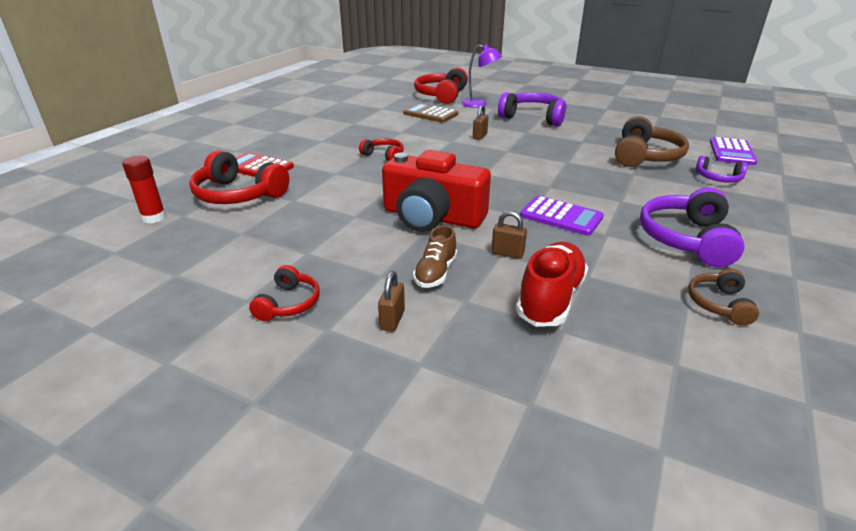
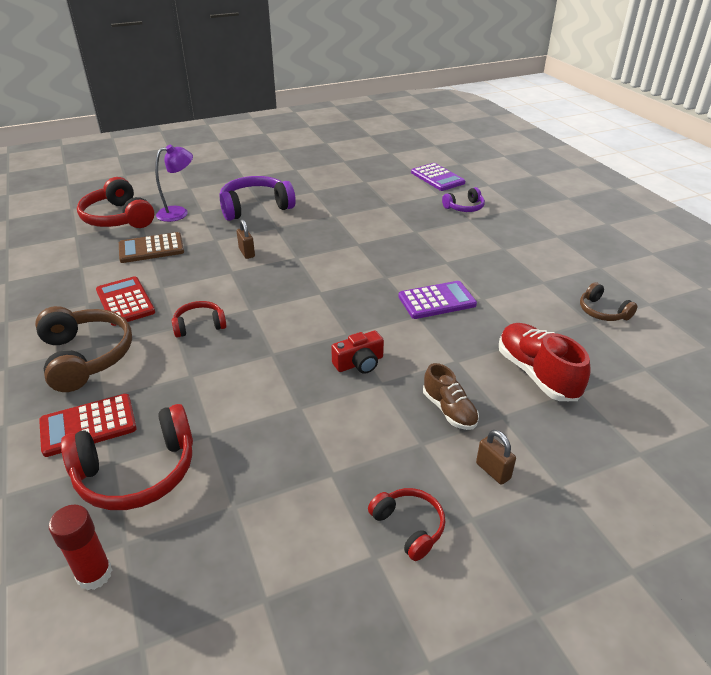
camera: 50 degrees left, 5 degrees up
(371, 130) = (125, 301): none -> red calculator
(432, 217) = (359, 363): red camera -> red camera, size x0.46
(507, 253) = (460, 357): brown padlock -> none
(645, 156) = (397, 209): brown headphones -> brown headphones (86, 356)
(686, 239) = (523, 272): purple headphones -> none

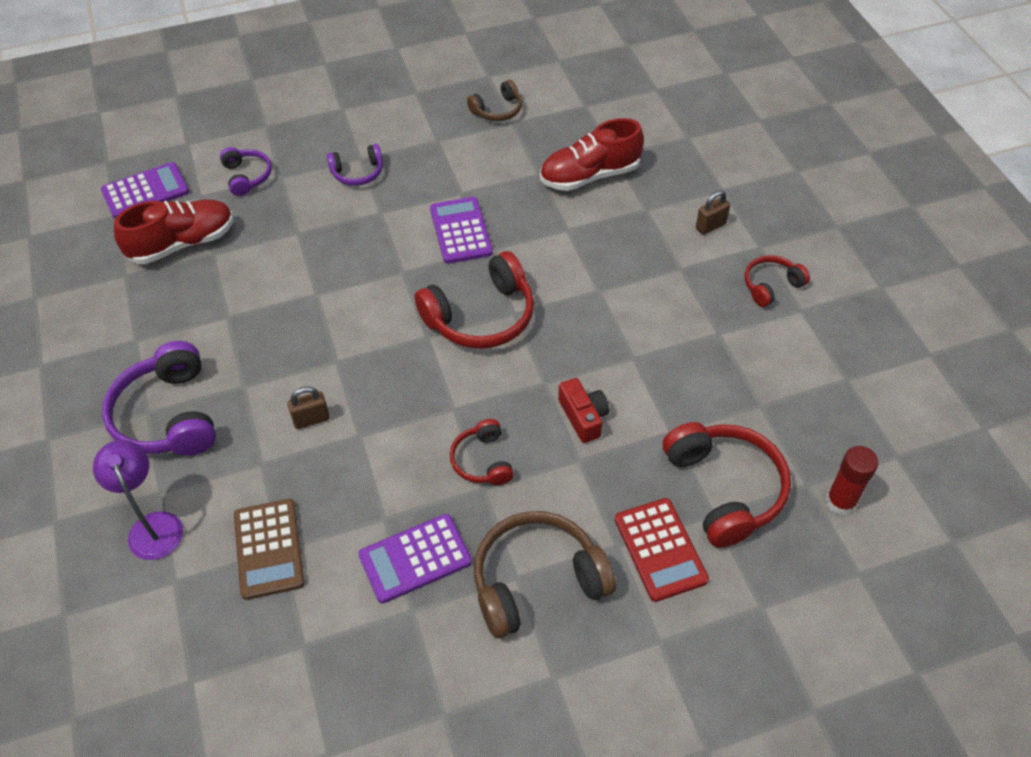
camera: 85 degrees left, 15 degrees up
(118, 218) = (143, 622): red headphones -> red headphones (481, 317)
(125, 301) = (415, 559): red calculator -> purple calculator
(359, 363) = (566, 306): red camera -> red camera (583, 417)
(395, 194) = (182, 243): none -> red shoe
(449, 410) = (638, 244): brown shoe -> none
(486, 249) = (358, 173): none -> purple headphones

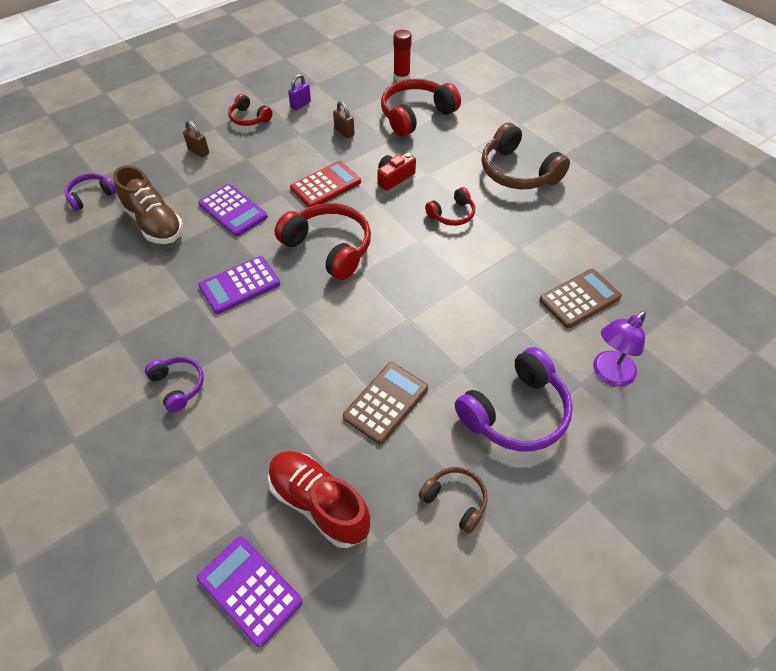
camera: 110 degrees left, 0 degrees up
(247, 176) = (202, 487): purple headphones -> purple headphones (91, 196)
(248, 313) = (385, 402): none -> brown calculator
(311, 419) = (469, 315): brown padlock -> brown padlock (344, 132)
(415, 559) = (538, 225): purple calculator -> purple calculator (233, 210)
(497, 110) = (68, 304): brown headphones -> brown headphones (455, 500)
(590, 176) = (154, 223): red shoe -> brown shoe
(660, 549) = (468, 131): red calculator -> red calculator (325, 185)
(791, 349) = (300, 105): none -> purple padlock

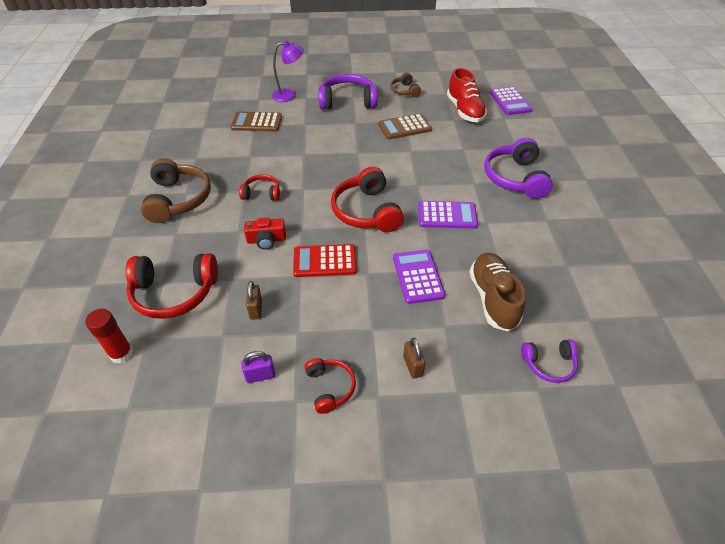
camera: 145 degrees left, 5 degrees down
(178, 386) = (515, 178): purple headphones -> purple headphones, size x1.82

